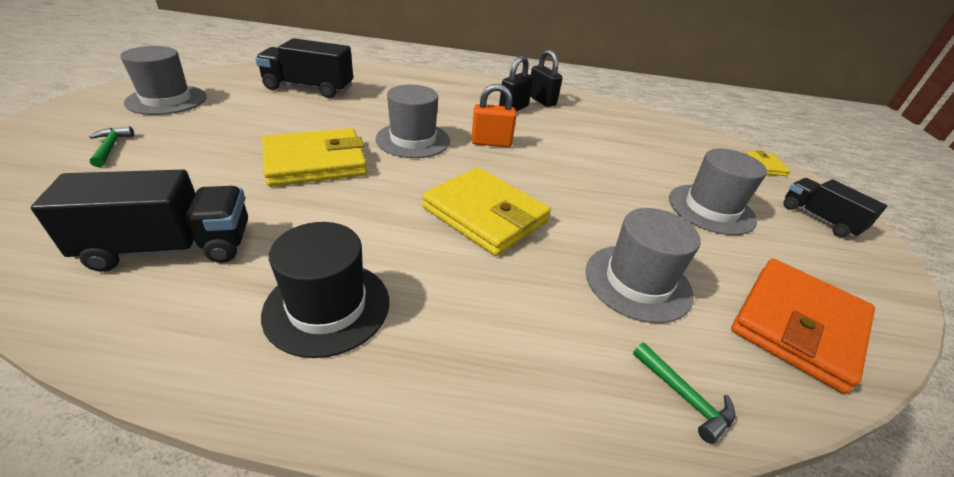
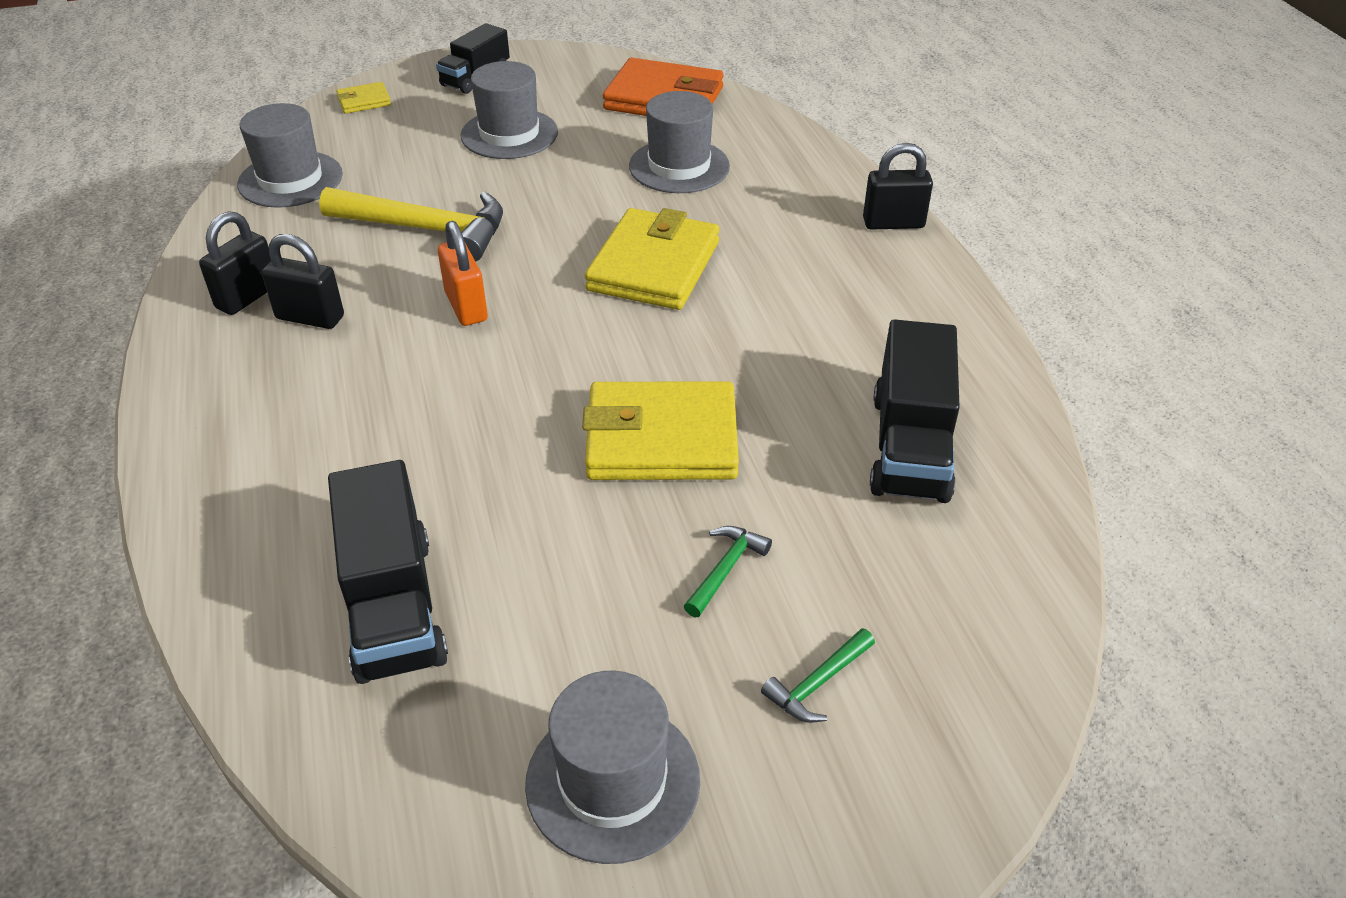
camera: 110 degrees left, 5 degrees up
(171, 247) = (909, 446): black truck -> black truck turned 135 degrees counterclockwise
(315, 162) = (661, 439): yellow wallet -> yellow wallet turned 45 degrees counterclockwise
(327, 307) = (869, 310): black hat -> none
(413, 140) = (517, 379): grey hat -> grey hat (290, 179)
(447, 414) = (893, 223): none -> black padlock
(581, 150) = (426, 229): none -> yellow hammer
(684, 396) = (784, 141): green hammer -> green hammer (725, 569)

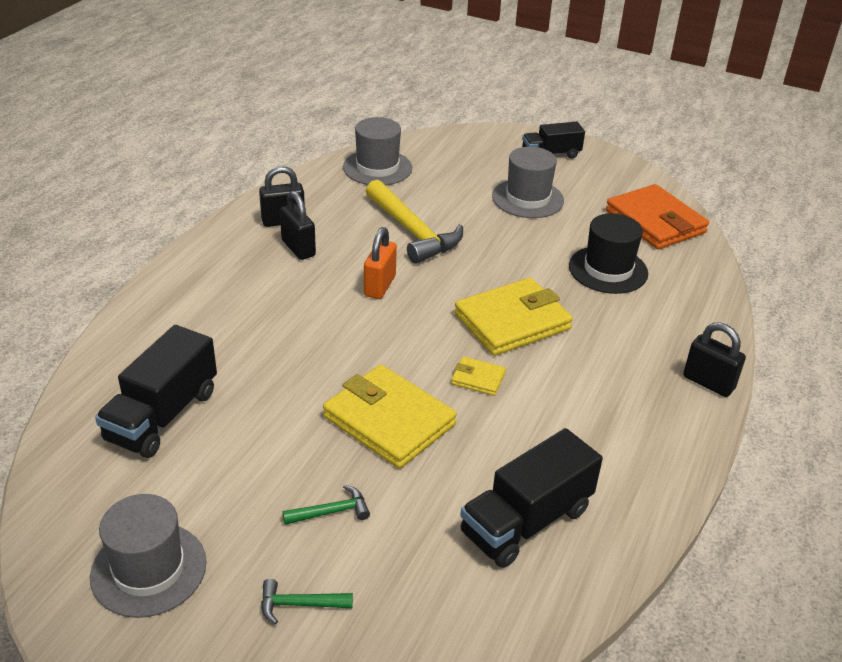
camera: 40 degrees right, 5 degrees down
(364, 101) = (469, 140): yellow wallet -> yellow wallet (478, 379)
(679, 166) = (608, 270): grey hat -> black hat

